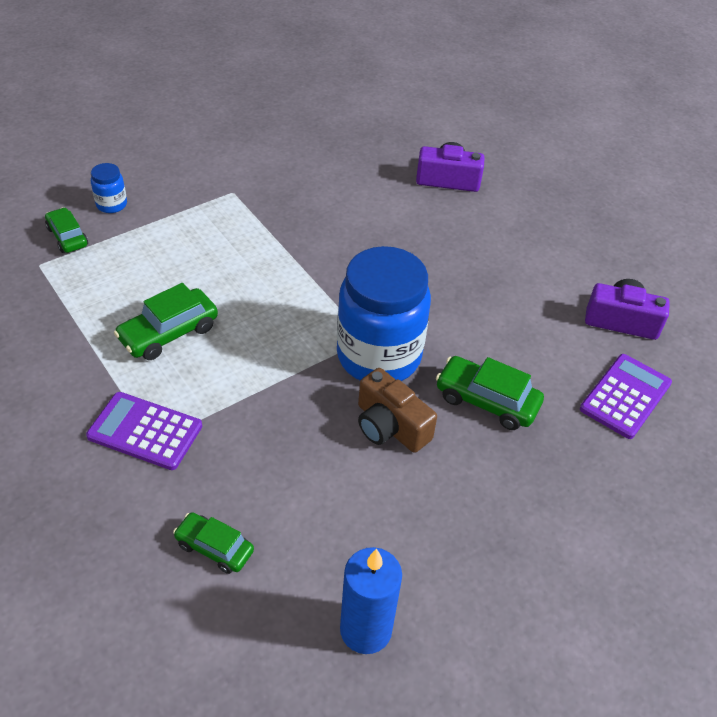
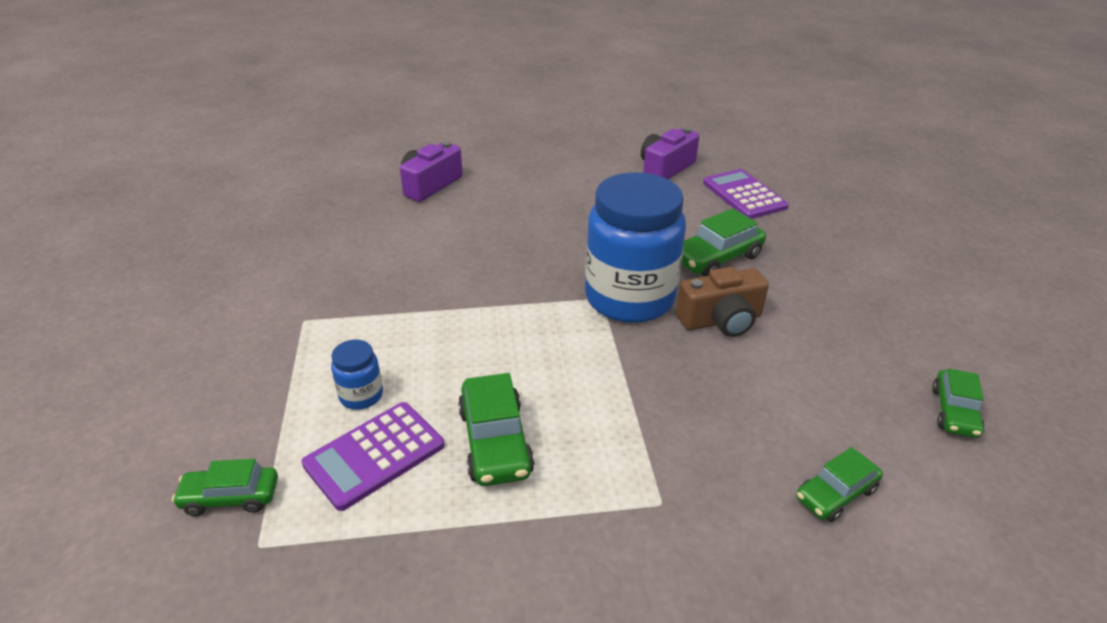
camera: 60 degrees left, 10 degrees down
(111, 204) = (212, 432): blue jar -> blue jar (361, 395)
(145, 431) = (643, 509): purple calculator -> purple calculator (375, 455)
(365, 630) = (954, 412): blue candle -> green car

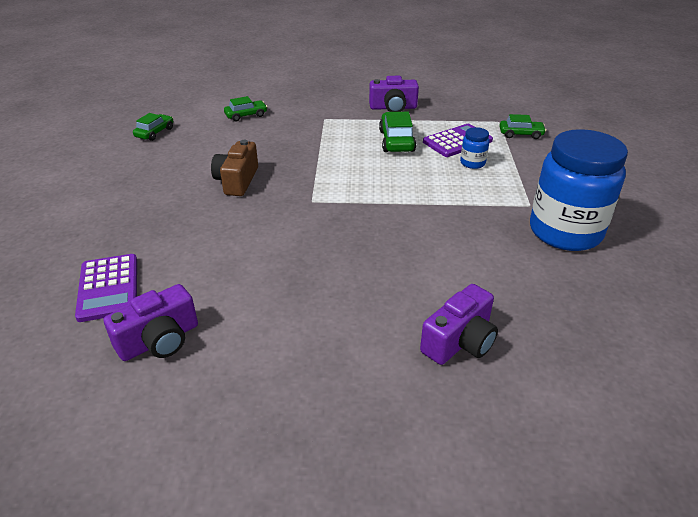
camera: 170 degrees left, 0 degrees up
(511, 577) = (393, 108): none -> purple camera
(629, 298) = (291, 199): blue jar -> blue jar (565, 232)
(717, 258) = (201, 222): green car -> none
(721, 320) = (237, 181): brown camera -> brown camera turned 75 degrees counterclockwise

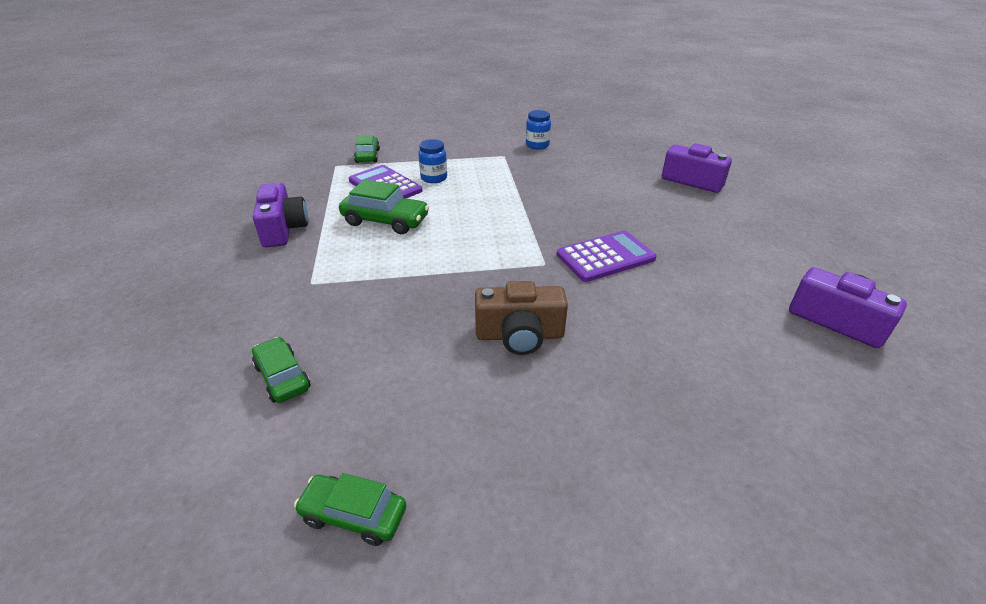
camera: 100 degrees left, 0 degrees up
(109, 287) = (813, 391): purple calculator -> purple calculator (605, 257)
(396, 141) = (385, 221): green car -> green car turned 150 degrees counterclockwise
(565, 232) = (537, 145): blue jar -> blue jar, size x0.42

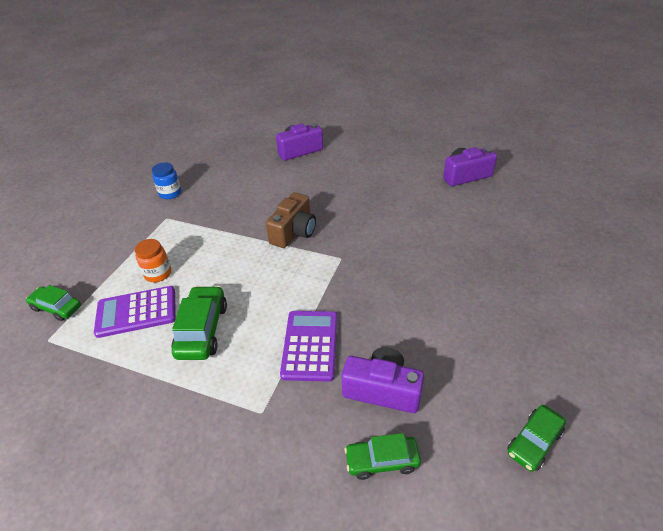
camera: 60 degrees left, 5 degrees up
(283, 229) = (143, 417): purple camera -> purple camera (382, 390)
(385, 221) = (202, 330): green car -> green car turned 45 degrees counterclockwise
(434, 178) = (158, 274): blue jar -> orange jar
(519, 335) = (409, 301): brown camera -> brown camera (294, 232)
(605, 257) = (353, 227): purple calculator -> purple calculator (310, 345)

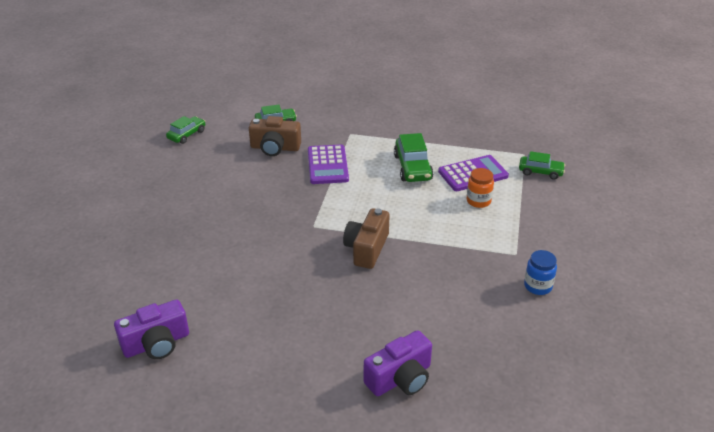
camera: 170 degrees right, 5 degrees down
(382, 390) = (275, 148): purple camera -> brown camera

